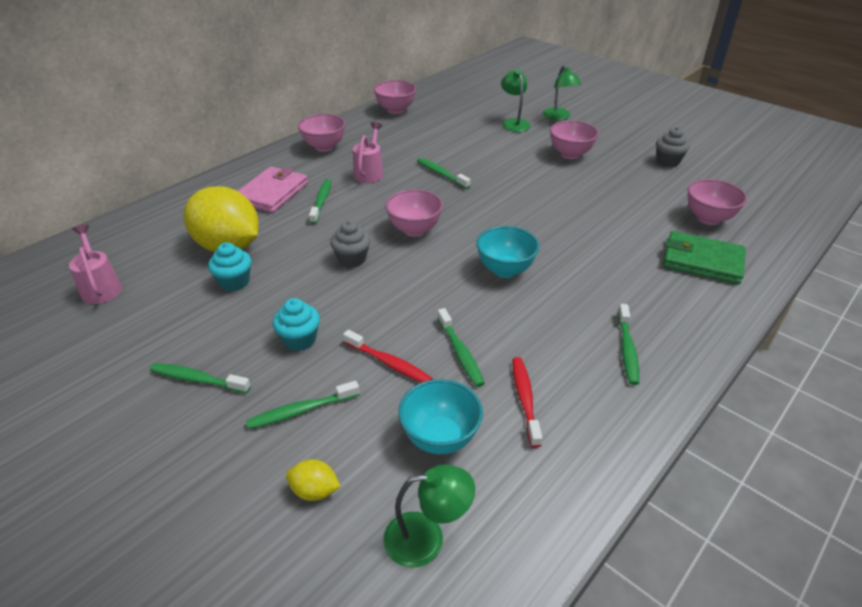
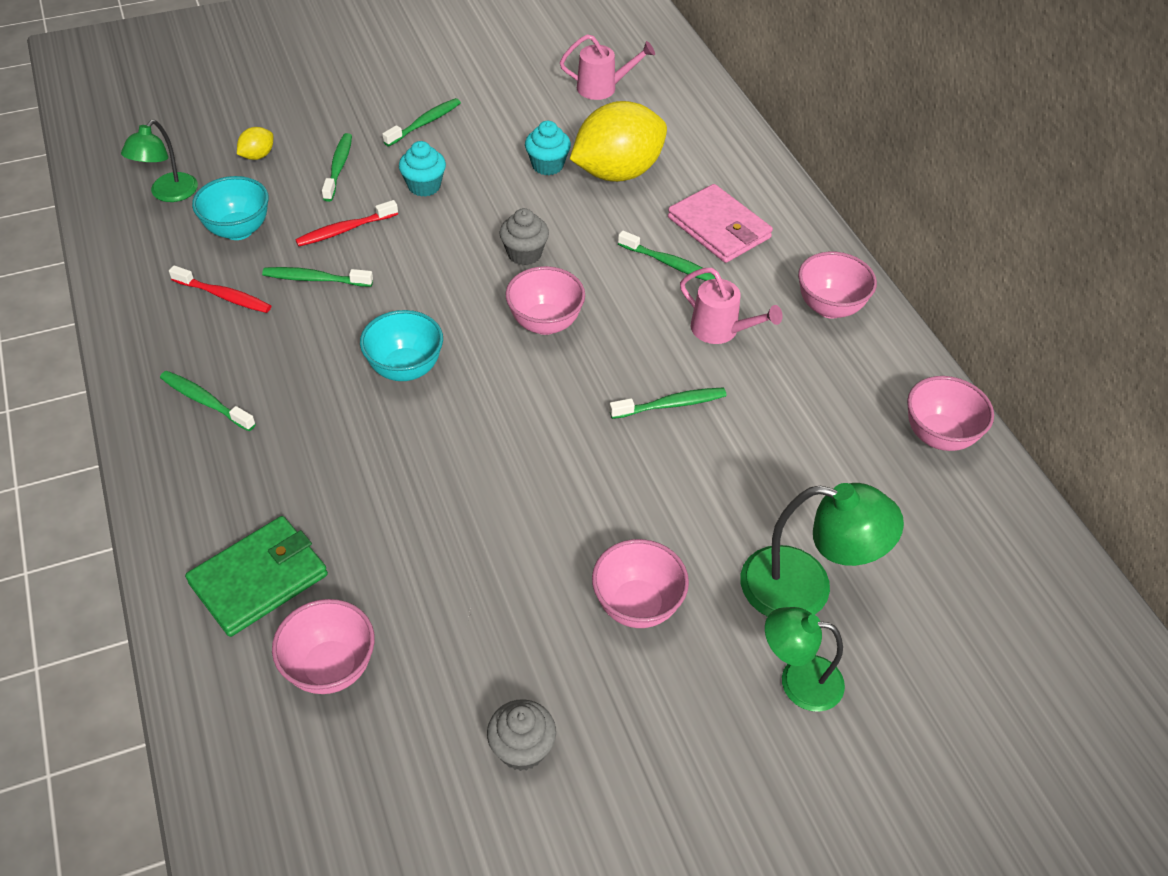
camera: 115 degrees right, 10 degrees up
(514, 123) = (805, 588): green lamp -> green lamp, size x1.51

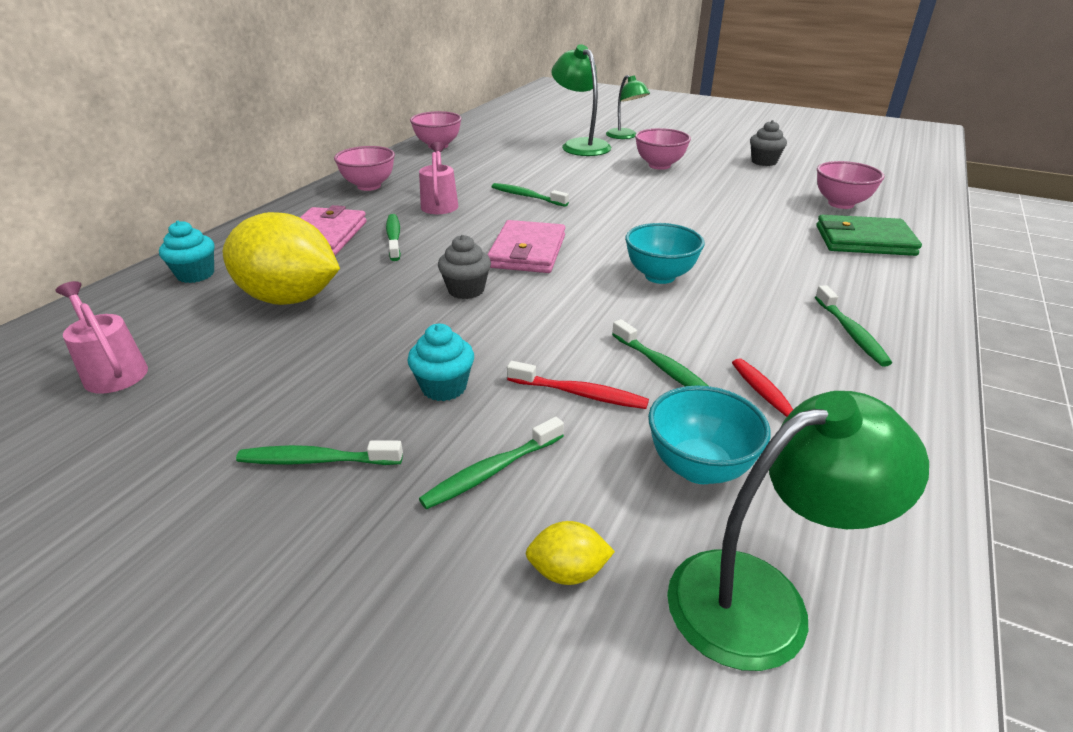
camera: 130 degrees left, 15 degrees down
(168, 194) = (762, 598): green lamp -> green lamp, size x1.51
(545, 323) = (527, 251): pink bowl -> pink wallet
(547, 165) = (318, 336): turquoise cupcake -> turquoise cupcake (195, 274)

